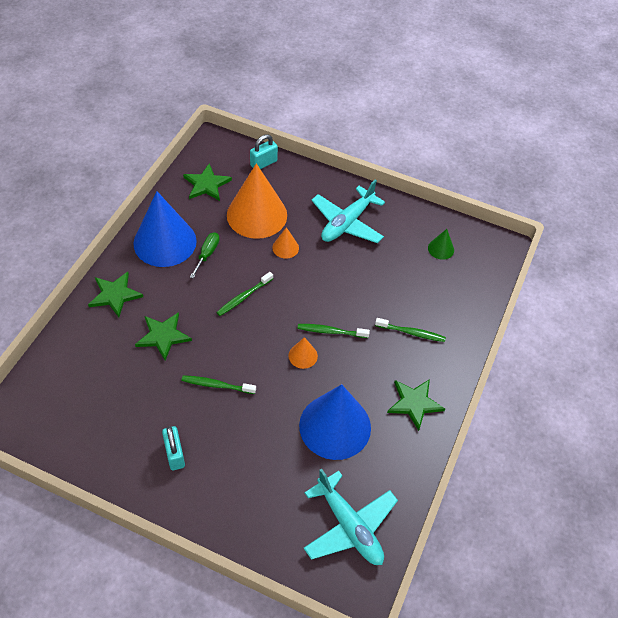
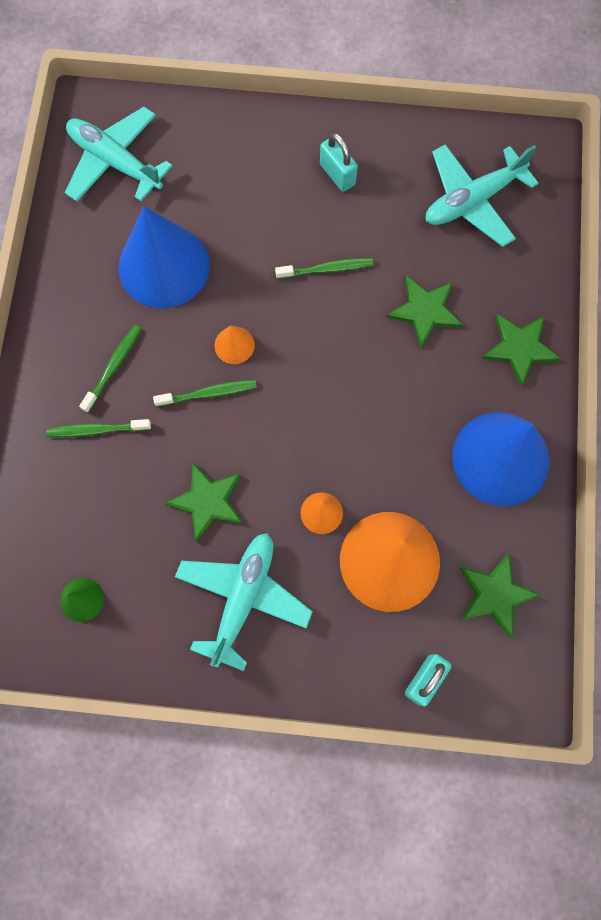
camera: 165 degrees right, 20 degrees up
(85, 399) = (472, 201): none -> turquoise plane
(207, 254) = (430, 459): green screwdriver -> none
(244, 297) = (347, 405): green toothbrush -> green toothbrush (113, 367)
(414, 403) = (72, 328): green star -> green star (207, 501)

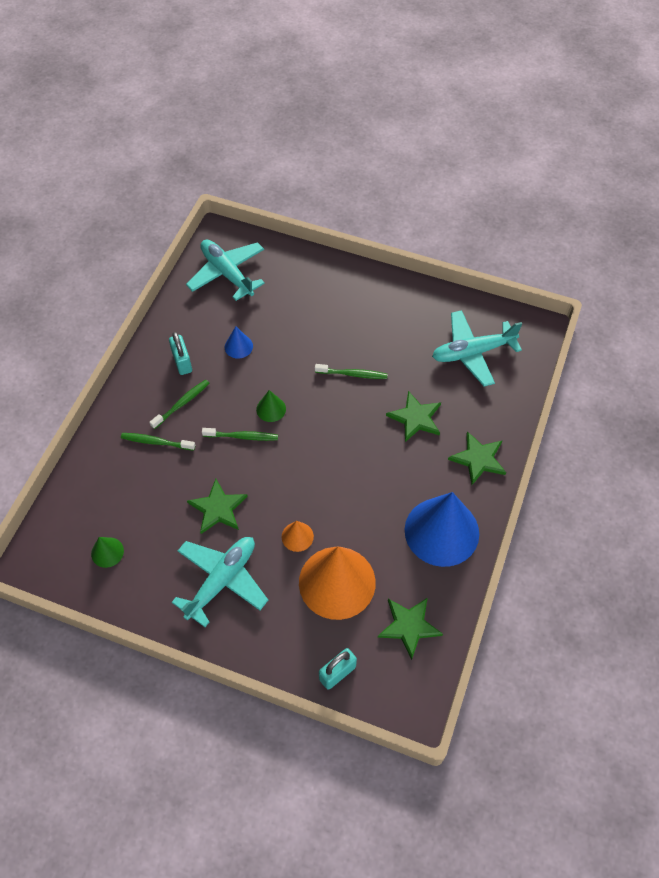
camera: 15 degrees right, 15 degrees down
(164, 266) = (238, 346): blue cone -> blue cone, size x0.43
(234, 345) = (271, 409): orange cone -> green cone
(337, 174) = (379, 314): turquoise padlock -> turquoise padlock (182, 362)

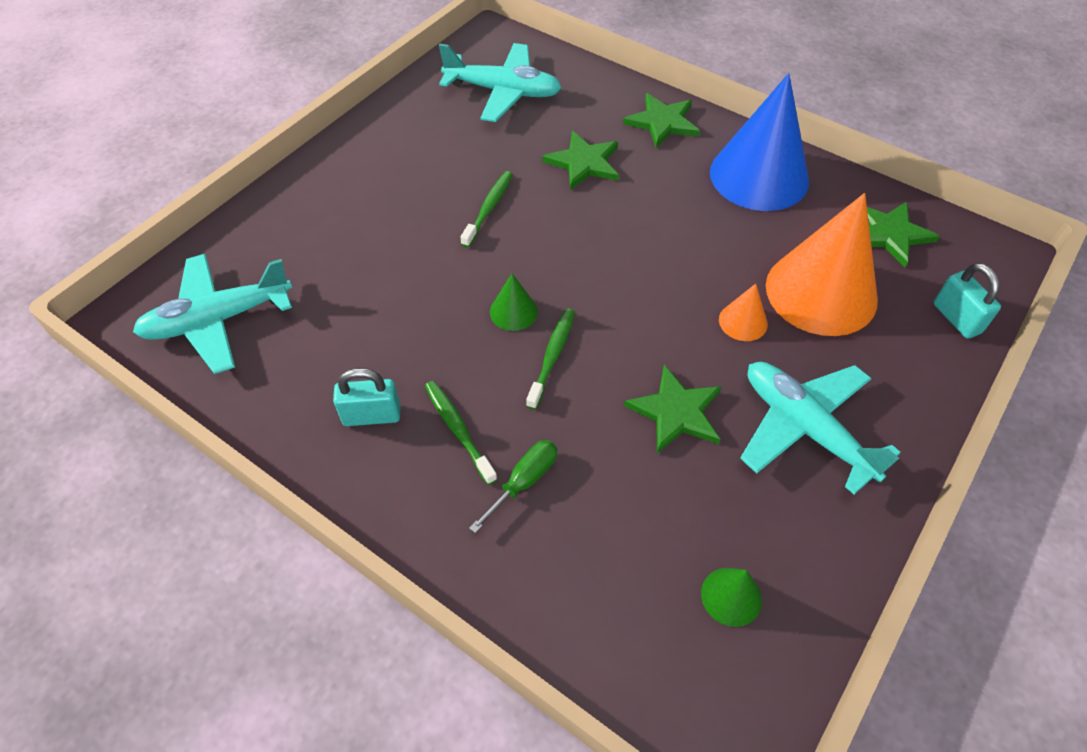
camera: 75 degrees left, 5 degrees down
(156, 442) = (524, 481): green toothbrush -> green screwdriver
(238, 346) = (376, 331): blue cone -> none
(472, 352) = (503, 92): turquoise plane -> turquoise plane turned 75 degrees counterclockwise

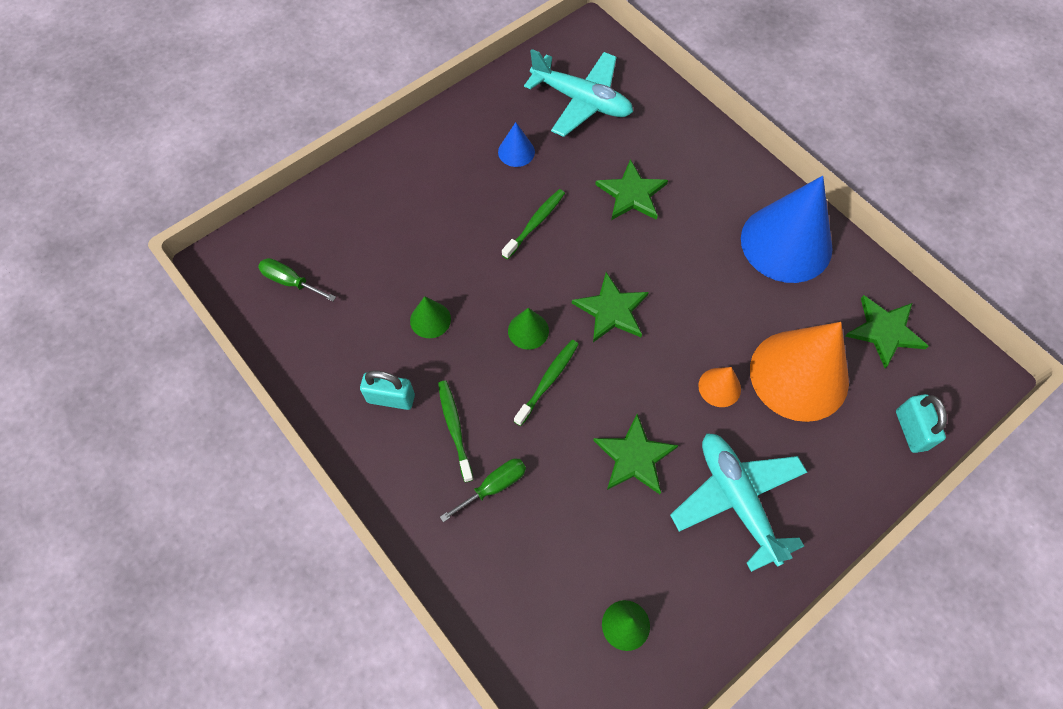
camera: 15 degrees right, 10 degrees up
(218, 320) = (290, 282): turquoise plane -> green screwdriver
(397, 324) = (430, 319): none -> green cone
(447, 148) = (516, 152): none -> blue cone
(662, 122) = (717, 165): green star -> green star (611, 310)

